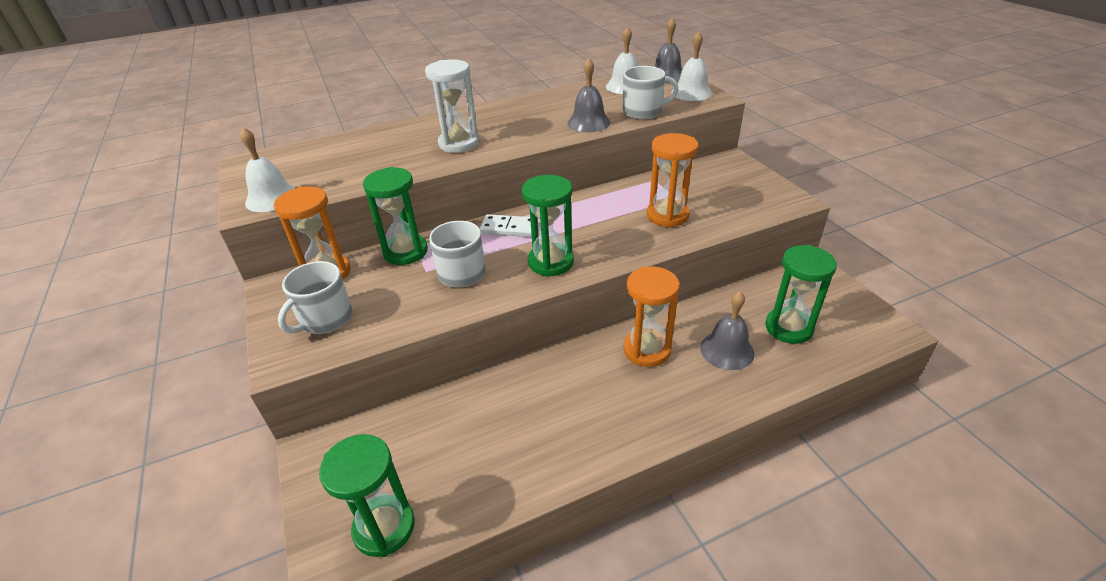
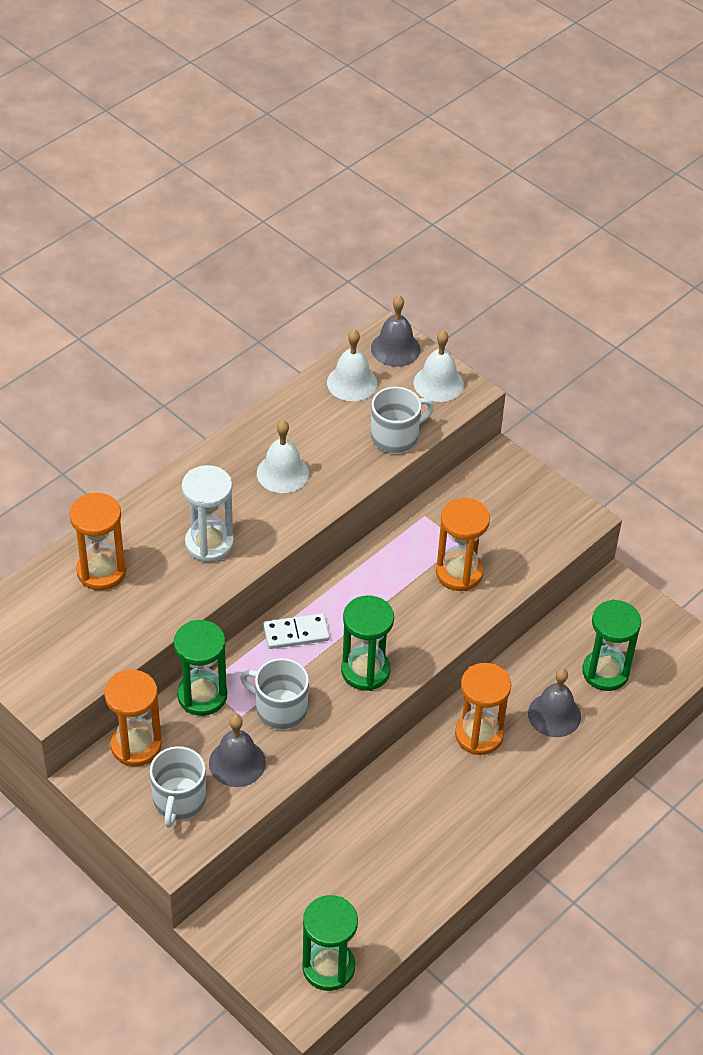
camera: 25 degrees left, 10 degrees up
(272, 198) = (60, 683): white bell -> white bell (282, 473)
(368, 146) = (101, 571): none -> orange hourglass
(588, 122) = (341, 471): grey bell -> grey bell (237, 762)

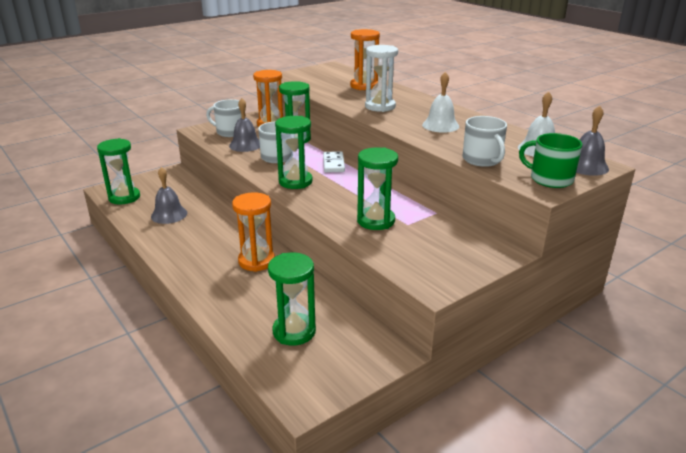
camera: 100 degrees right, 20 degrees down
(438, 383) = (550, 179): white bell -> green mug
(459, 573) = (376, 221): orange hourglass -> green hourglass
(554, 715) = (260, 297): grey bell -> grey bell (169, 214)

